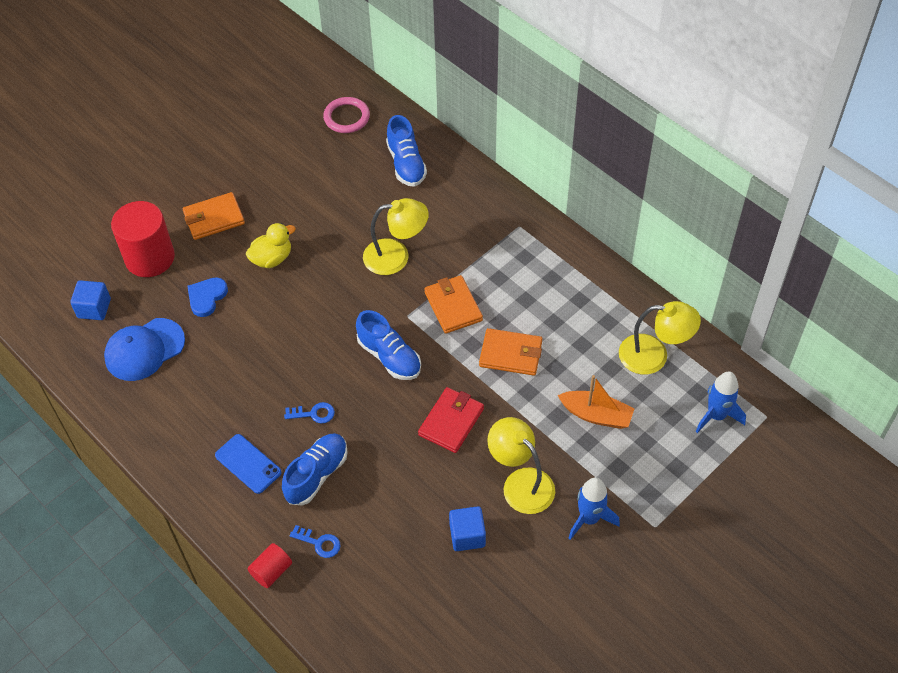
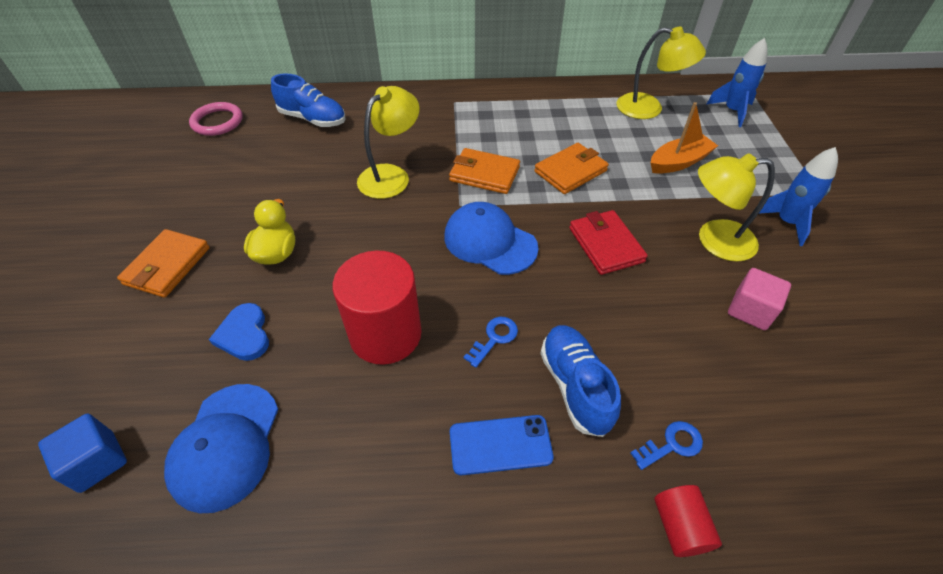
camera: 50 degrees left, 5 degrees down
(150, 258) = (123, 352): red cylinder -> red cylinder (385, 334)
(389, 356) = (490, 242): blue shoe -> blue cap
(467, 535) = (750, 310): blue cube -> pink cube
(654, 356) = (649, 108): yellow lamp -> yellow lamp turned 60 degrees clockwise

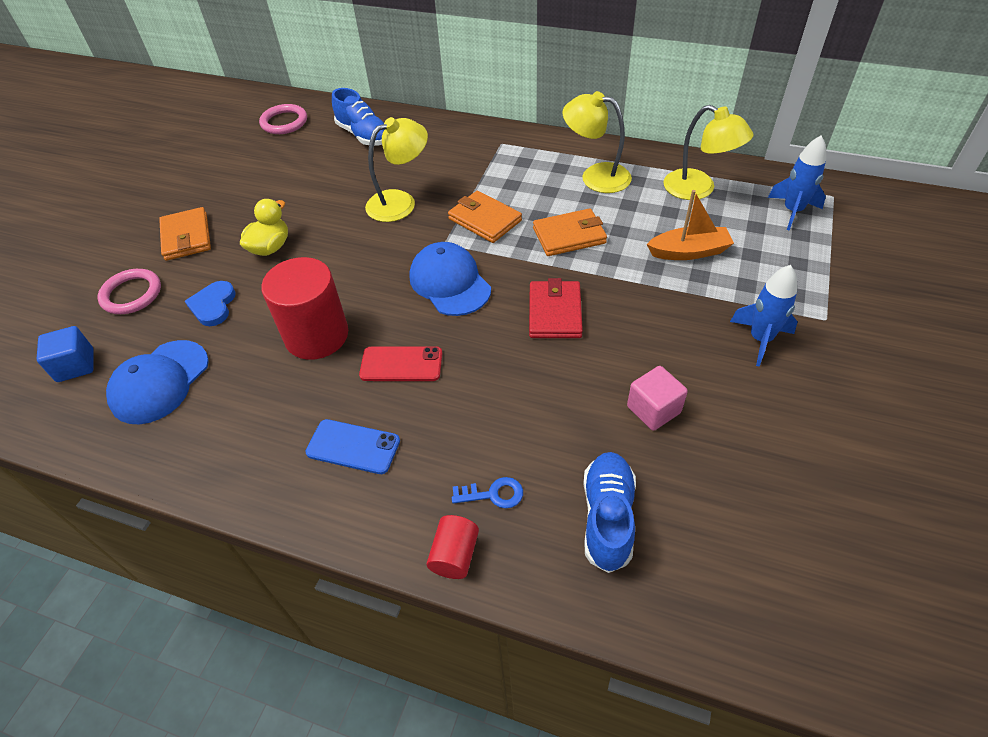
camera: 25 degrees right, 0 degrees up
(130, 350) = (131, 294): none -> pink ring
(167, 266) = (186, 237): orange wallet -> orange wallet turned 60 degrees counterclockwise
(494, 338) = (401, 364): blue key -> red phone
(575, 386) = (443, 423): blue shoe -> blue shoe (607, 517)
(714, 240) = (667, 336): yellow lamp -> yellow lamp (595, 176)

